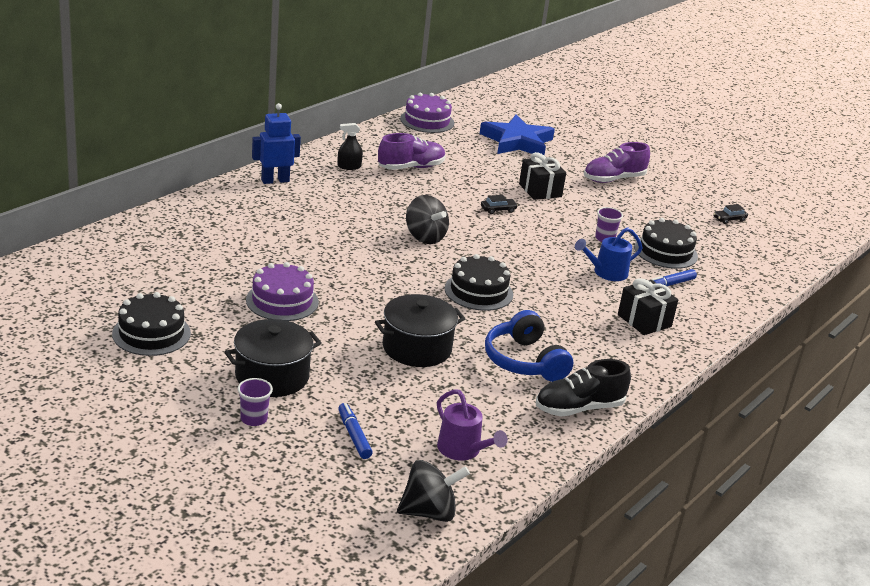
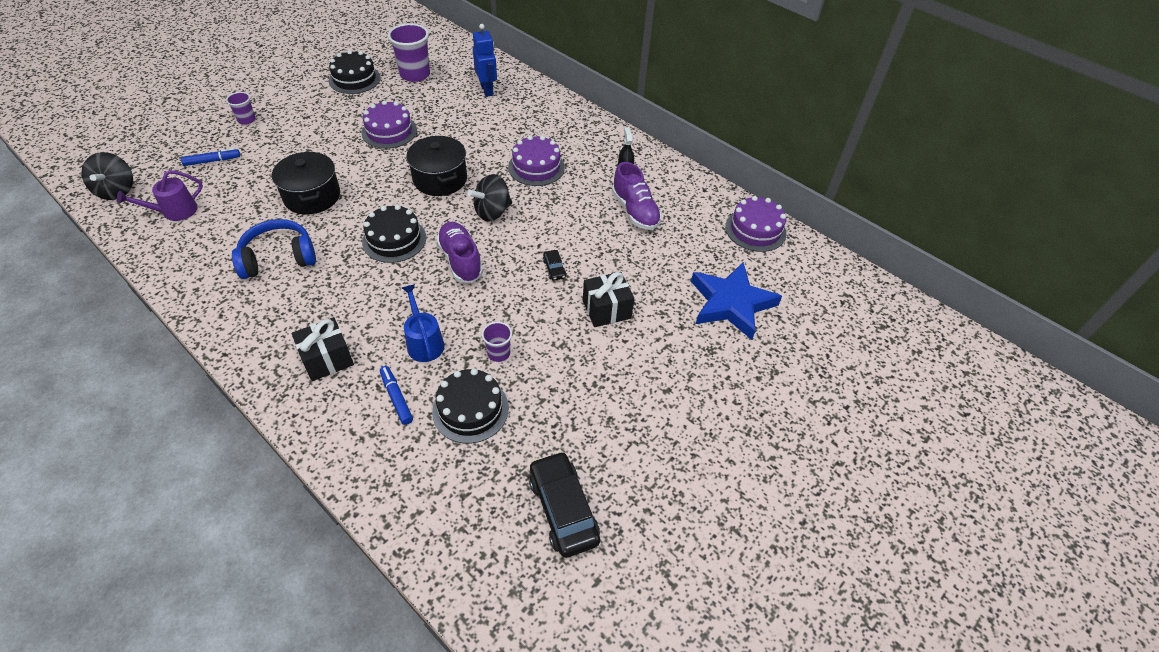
camera: 95 degrees right, 20 degrees up
(146, 285) = (415, 74): none -> purple cup
(272, 376) = (292, 127): black pot -> black pot (440, 179)
(275, 180) = (585, 128): blue robot -> blue robot (487, 90)
(348, 211) = (536, 167): none -> purple cake
(579, 408) = (201, 285): black shoe -> none
(613, 179) = (654, 388): purple shoe -> purple shoe (461, 260)
(729, 219) = (563, 509): black car -> black car, size x2.14

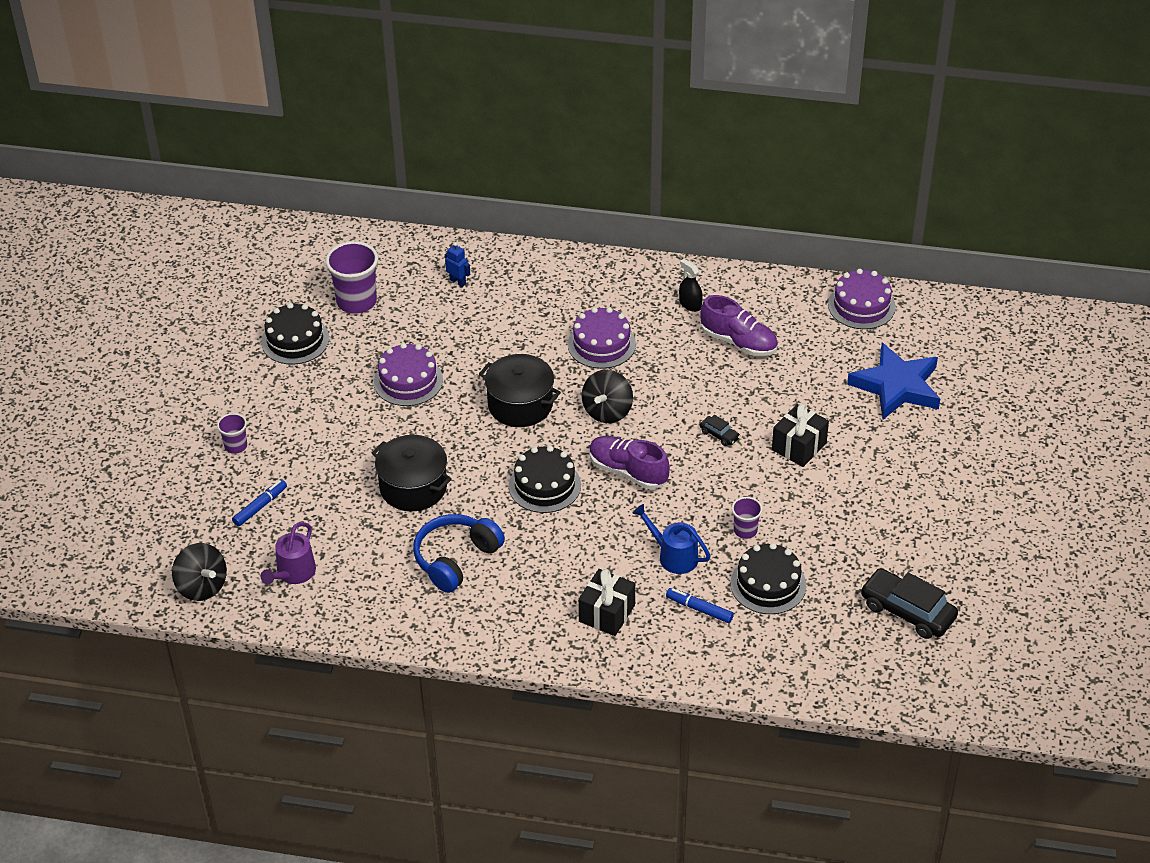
camera: 30 degrees left, 5 degrees down
(487, 90) = (458, 282): blue robot -> blue robot, size x0.58

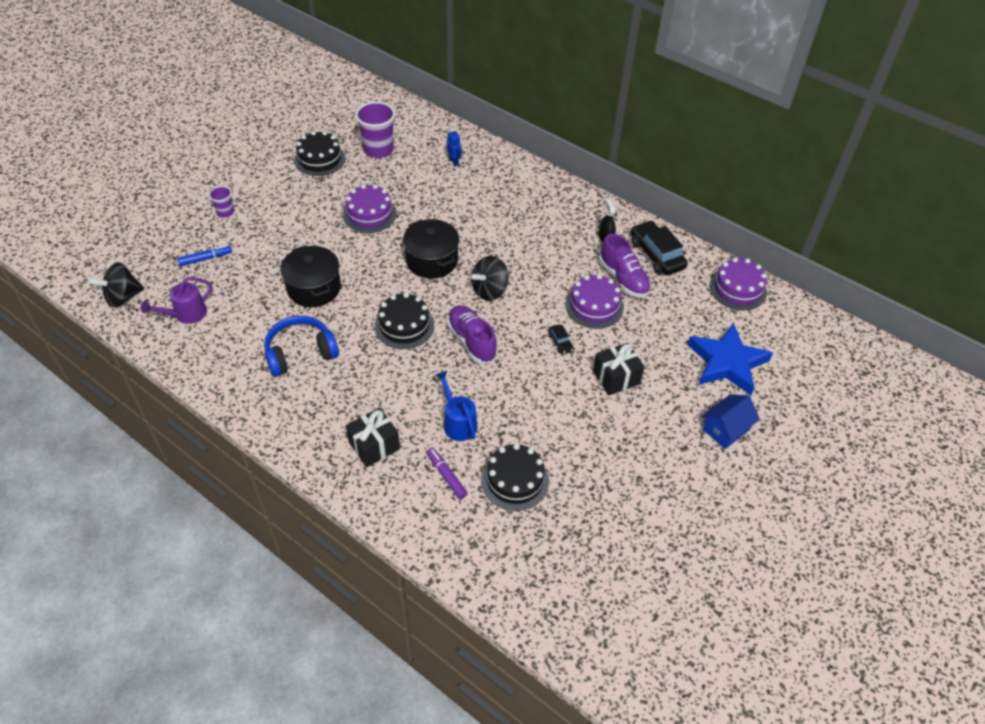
camera: 25 degrees right, 5 degrees up
(202, 586) = (122, 297): black spinning top -> black spinning top turned 75 degrees clockwise
(601, 344) = (521, 241): purple cake -> purple cake (594, 306)
(699, 609) = (446, 475): blue marker -> purple marker
(745, 530) = (527, 427): purple cup -> none
(907, 611) = (615, 559): black car -> black car (656, 255)
(934, 451) = (725, 429): none -> blue house

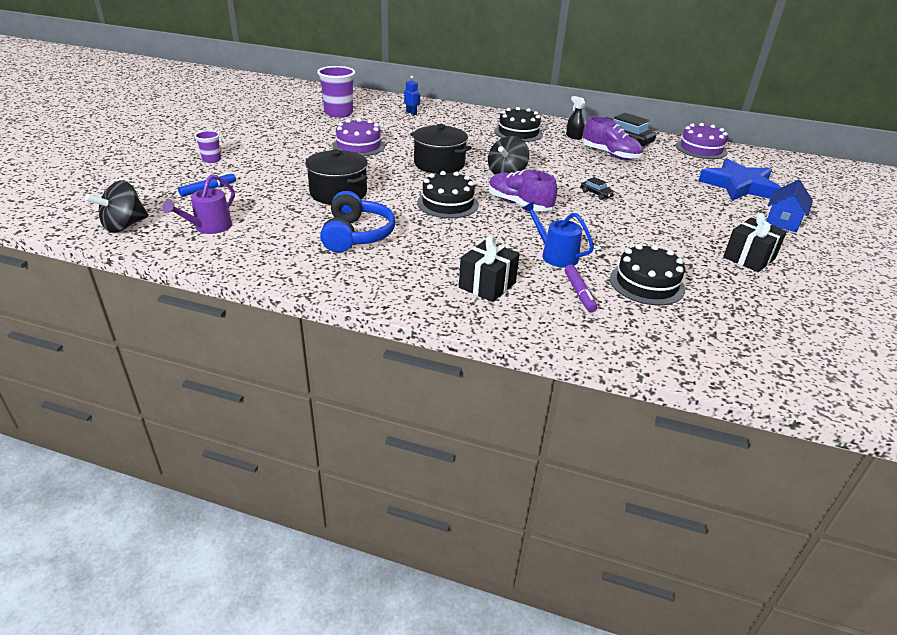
camera: 20 degrees left, 15 degrees down
(300, 353) = (356, 235): blue headphones -> blue headphones turned 135 degrees clockwise
(319, 159) = (287, 122): black cake -> black cake (518, 132)
(446, 475) = (579, 293): purple marker -> purple marker turned 135 degrees counterclockwise
(594, 306) = (603, 171): purple cake -> none
(616, 377) = (664, 206): black gift -> black gift (749, 258)

